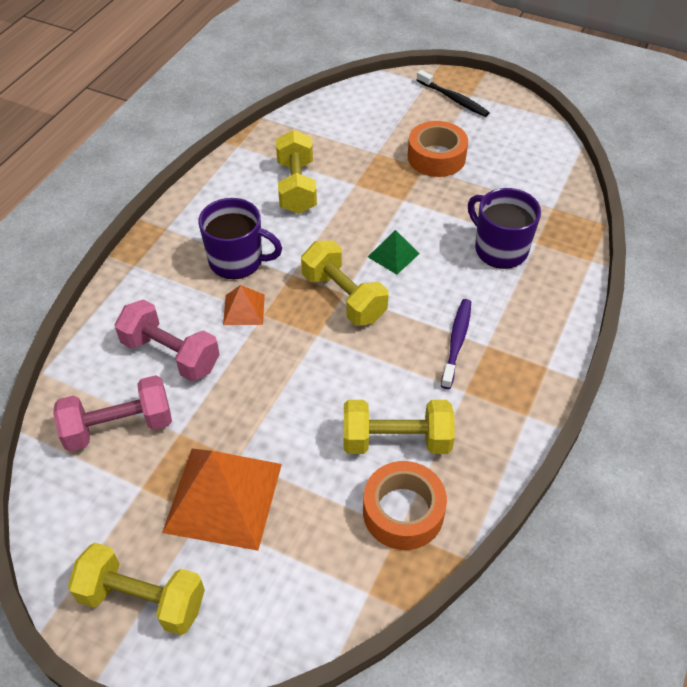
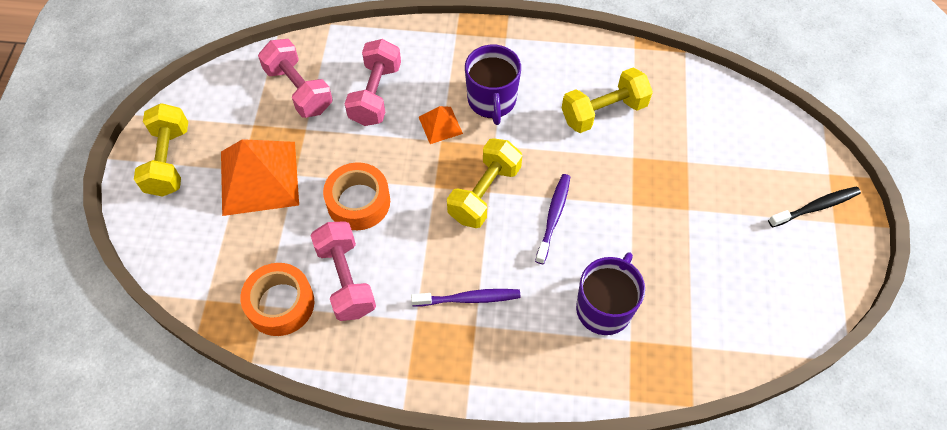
camera: 70 degrees right, 10 degrees up
(393, 255) = (553, 217): green pyramid -> purple toothbrush
(396, 440) = (346, 279): yellow dumbbell -> pink dumbbell
(436, 157) = (710, 216): orange tape -> orange tape (358, 202)
(453, 99) = (815, 207): black toothbrush -> black toothbrush turned 135 degrees counterclockwise

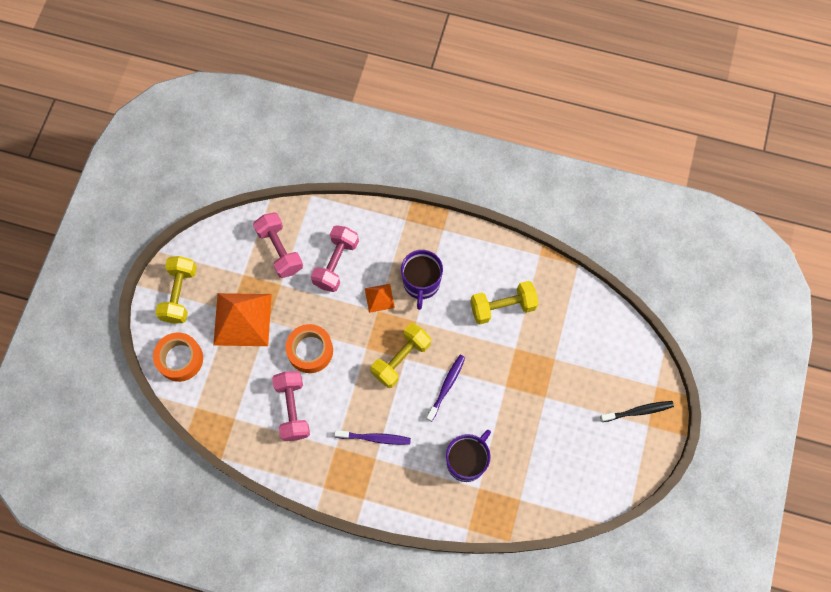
camera: 10 degrees right, 10 degrees up
(280, 304) = (246, 419): orange tape -> orange tape (180, 359)

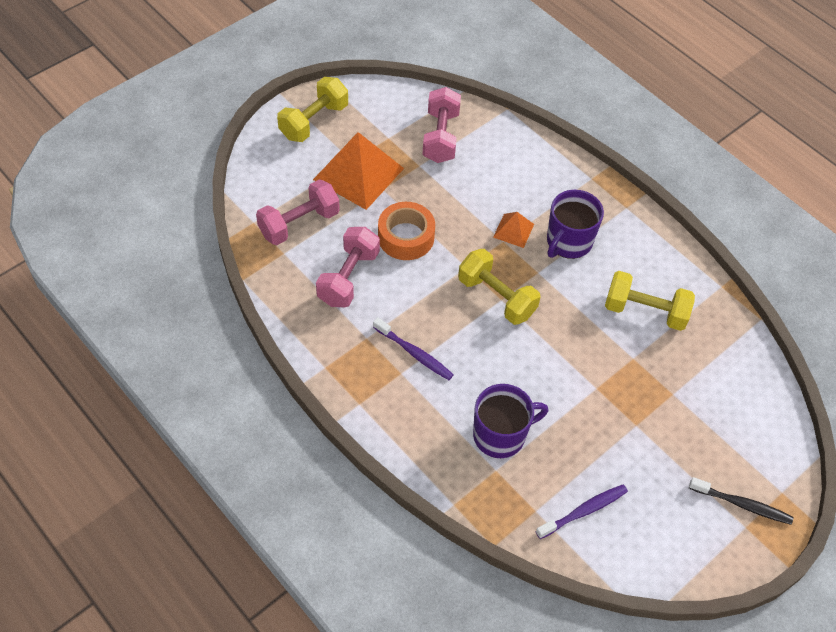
camera: 30 degrees right, 15 degrees down
(180, 359) = (271, 173): orange tape -> none
(336, 263) = (489, 177): pink dumbbell -> pink dumbbell (299, 224)
(401, 359) = (496, 297): yellow dumbbell -> yellow dumbbell turned 60 degrees clockwise
(446, 386) = (528, 350): purple toothbrush -> purple toothbrush (583, 511)

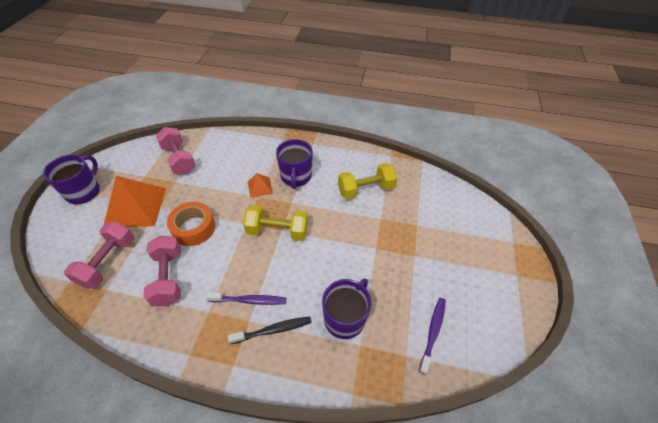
camera: 35 degrees left, 5 degrees down
(314, 121) = (84, 191): yellow dumbbell -> purple mug
(742, 504) = (503, 263): black toothbrush -> black toothbrush (273, 330)

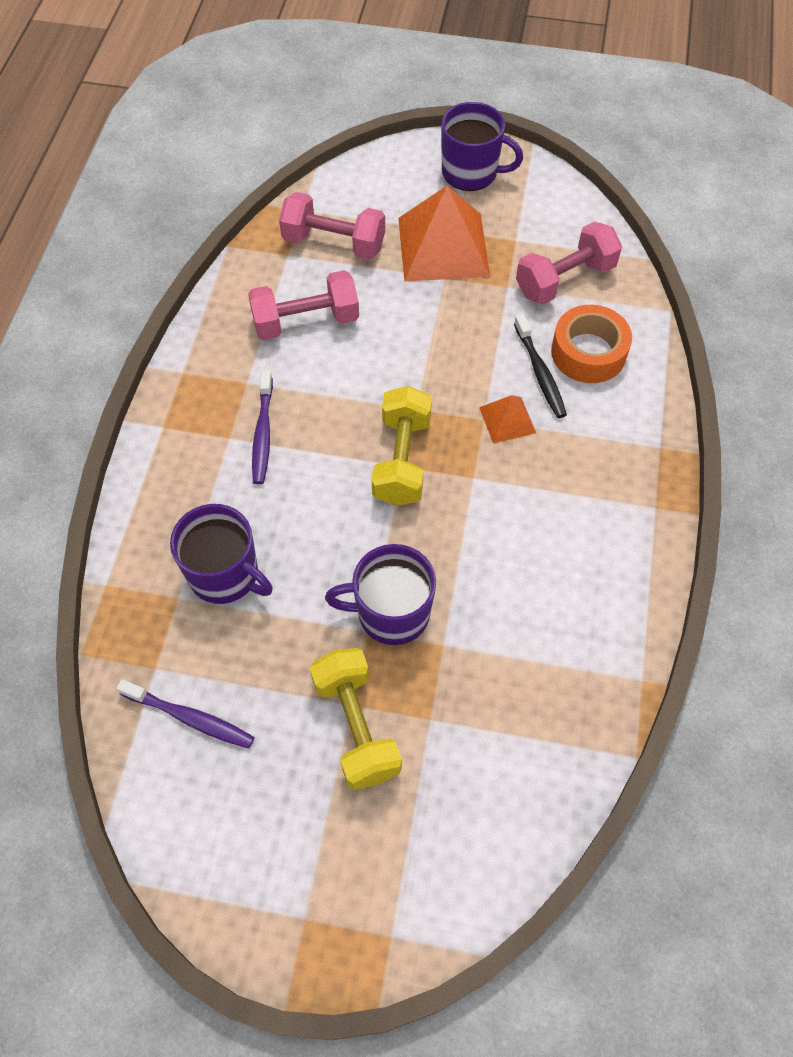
camera: 90 degrees right, 10 degrees up
(193, 228) = (402, 334): orange tape -> orange tape (588, 352)
(273, 330) = (211, 471): black toothbrush -> black toothbrush (540, 372)
(296, 176) = (545, 480): purple mug -> purple mug (391, 613)
(365, 189) = (522, 617): yellow dumbbell -> yellow dumbbell (356, 726)

